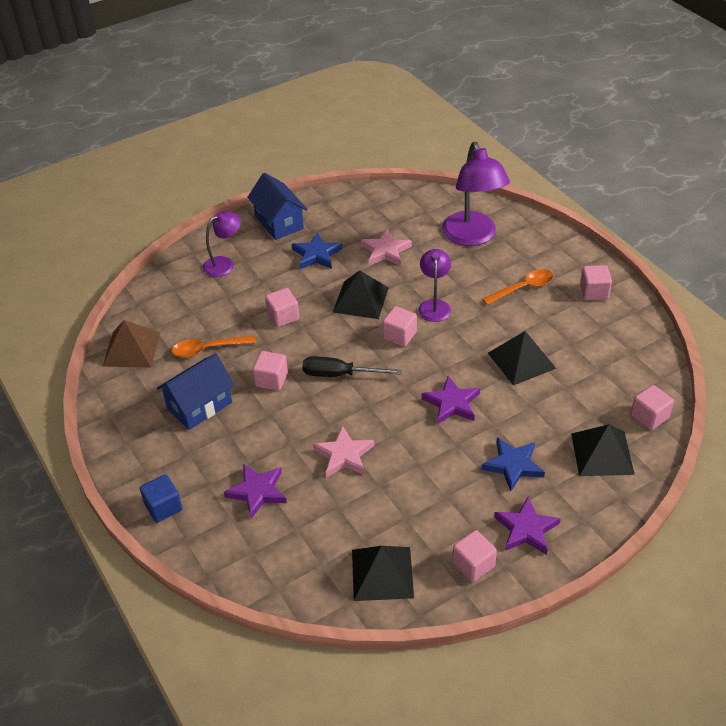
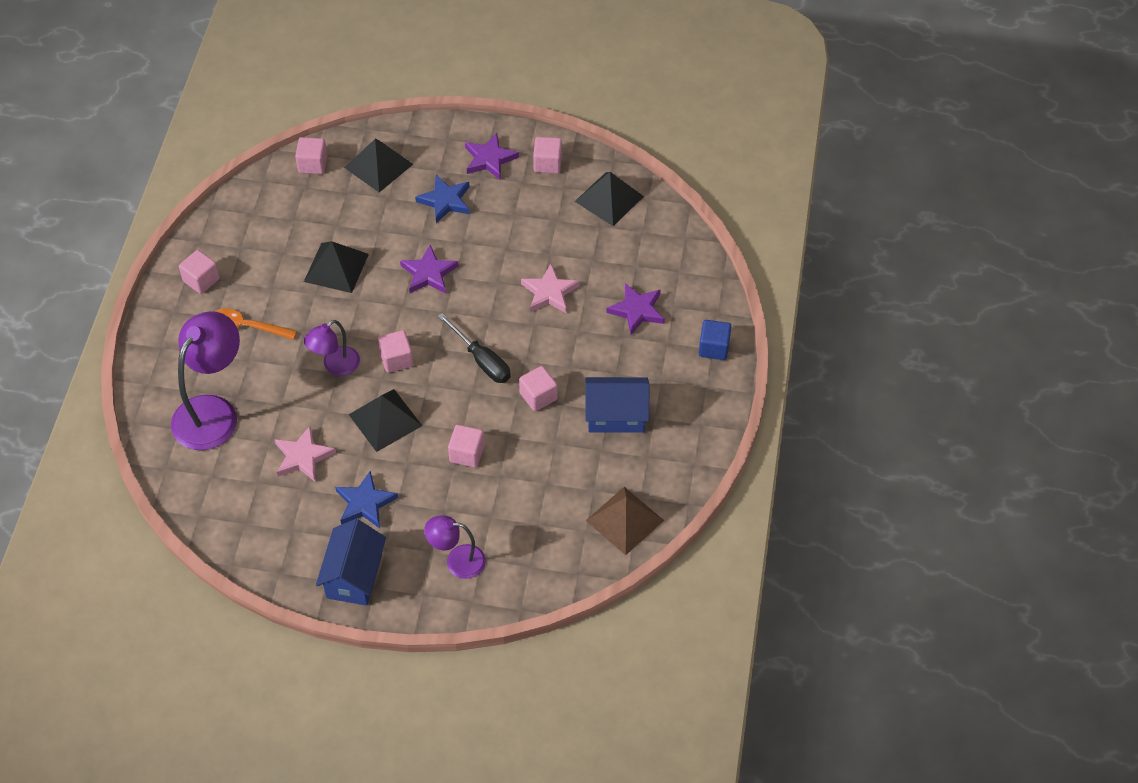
camera: 140 degrees left, 10 degrees up
(208, 349) = (560, 468): orange spoon -> none

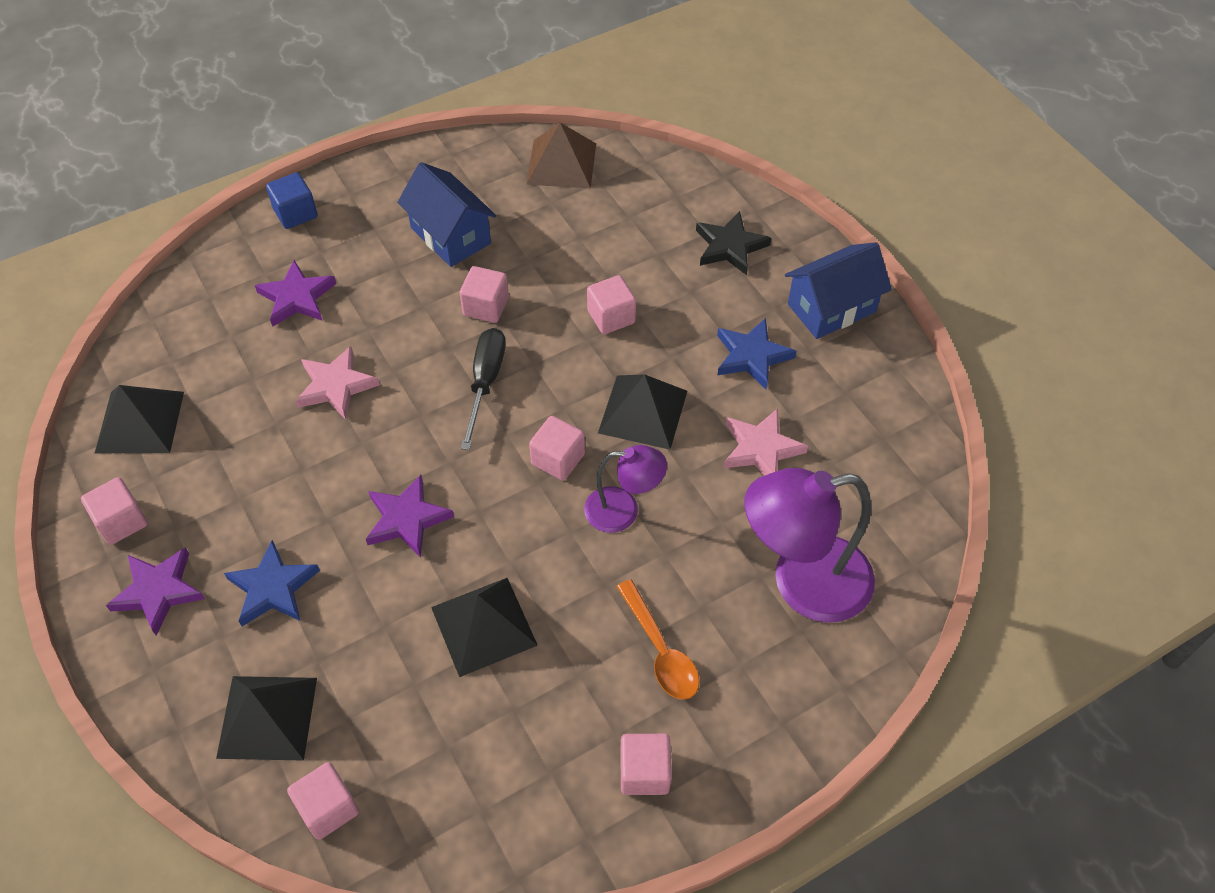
camera: 130 degrees left, 0 degrees up
(457, 561) = (730, 246): purple lamp -> black star

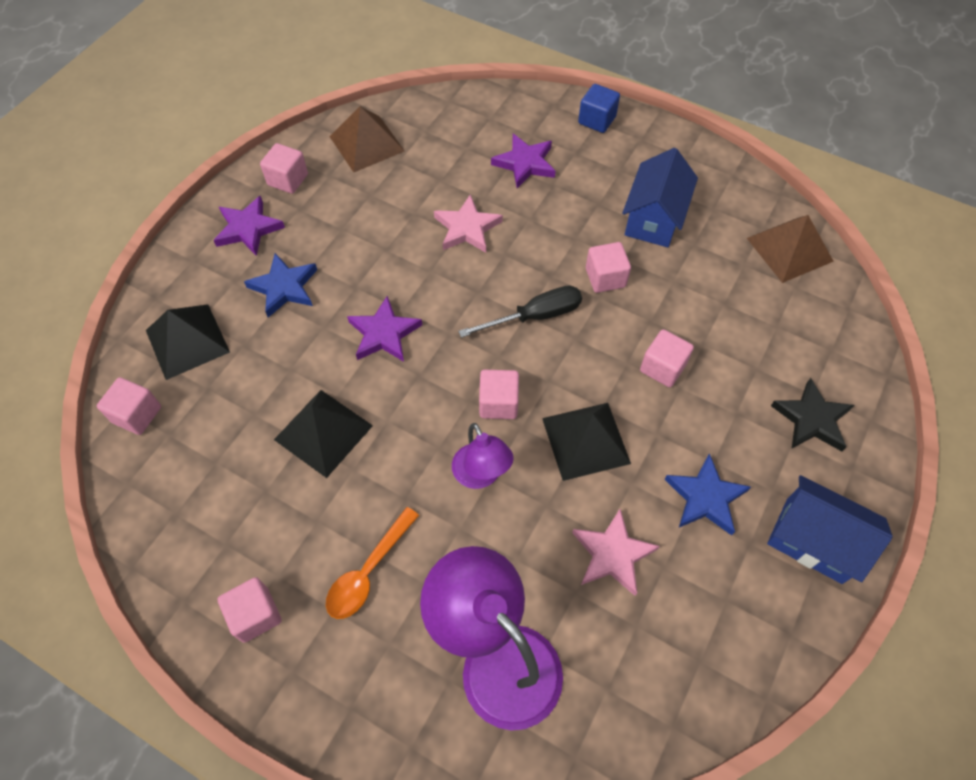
camera: 60 degrees right, 5 degrees up
(139, 422) = (367, 143): black pyramid -> brown pyramid

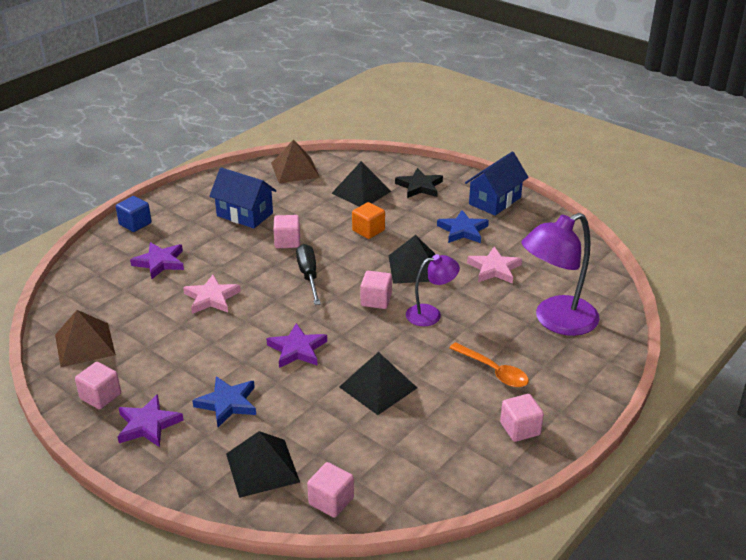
camera: 80 degrees left, 25 degrees down
(662, 367) = (368, 230): pink cube -> orange cube
(763, 342) = (361, 192): none -> black pyramid

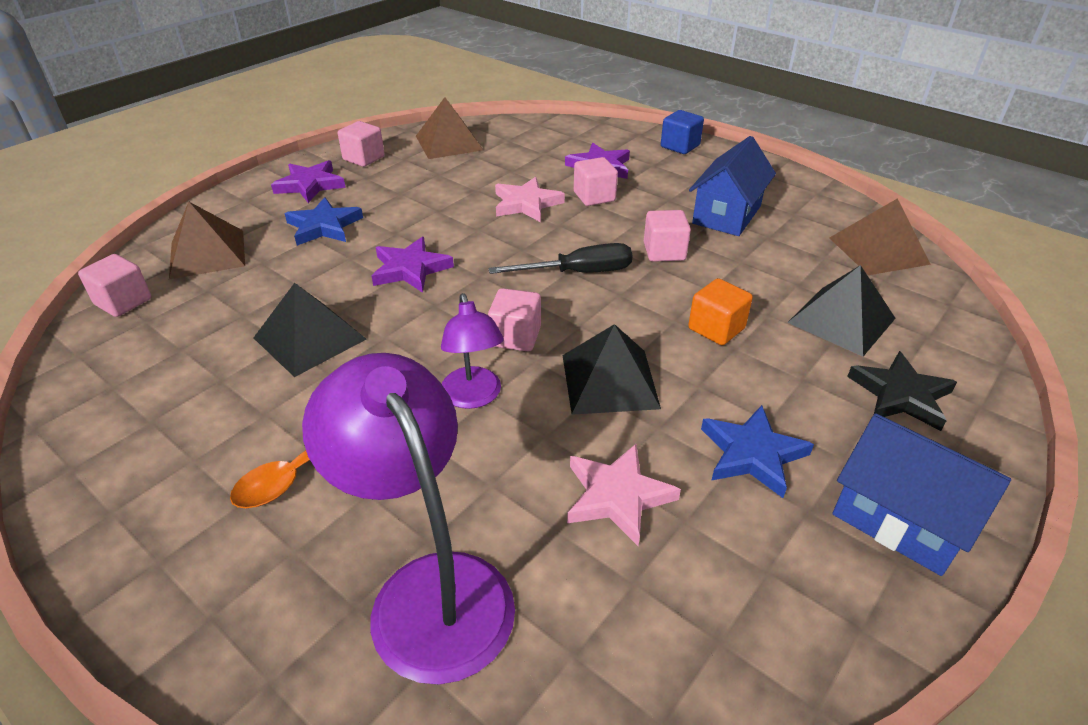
camera: 90 degrees right, 5 degrees up
(262, 467) = (207, 253): black pyramid -> brown pyramid
(520, 429) = (145, 494): pink cube -> pink cube (594, 197)

